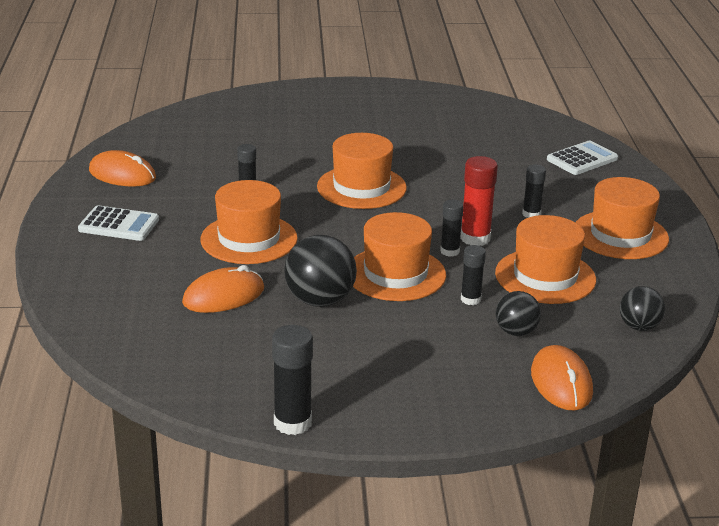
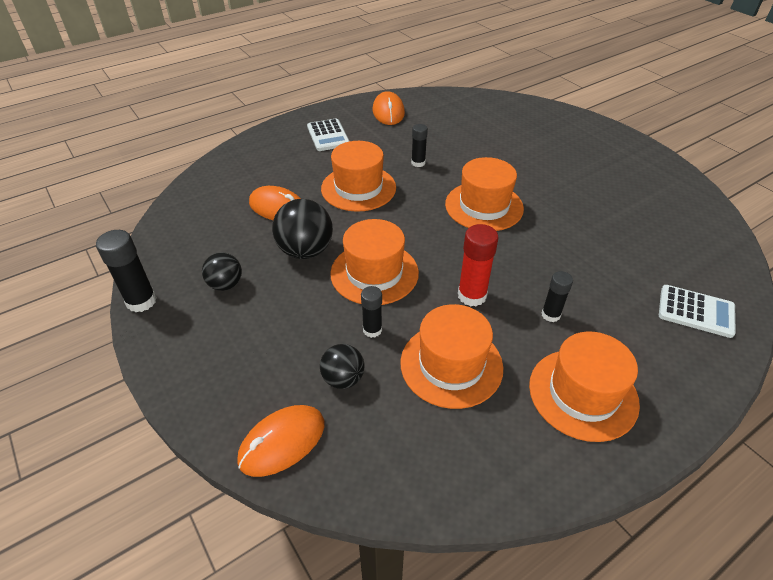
camera: 60 degrees right, 15 degrees up
(450, 251) = (436, 289): black glue stick -> none
(639, 327) = (421, 472): black ball -> black ball (225, 284)

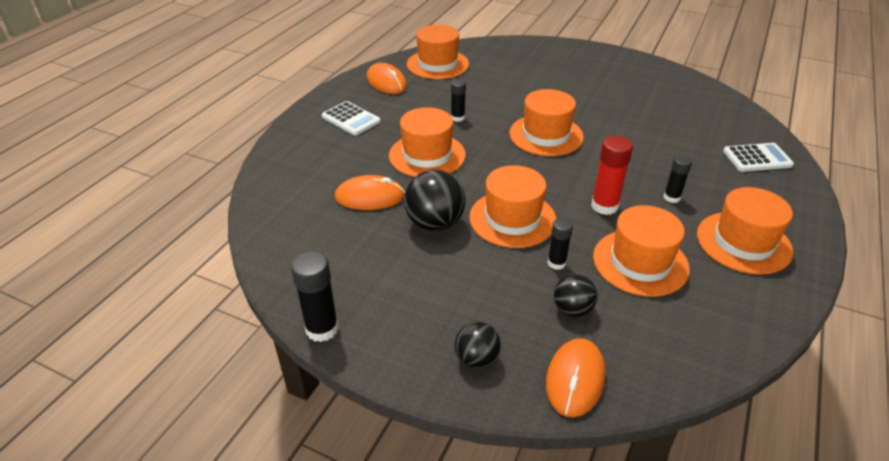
camera: 30 degrees left, 5 degrees down
(225, 284) = (391, 280): black ball -> black ball (476, 359)
(449, 108) = (437, 64): none -> orange hat

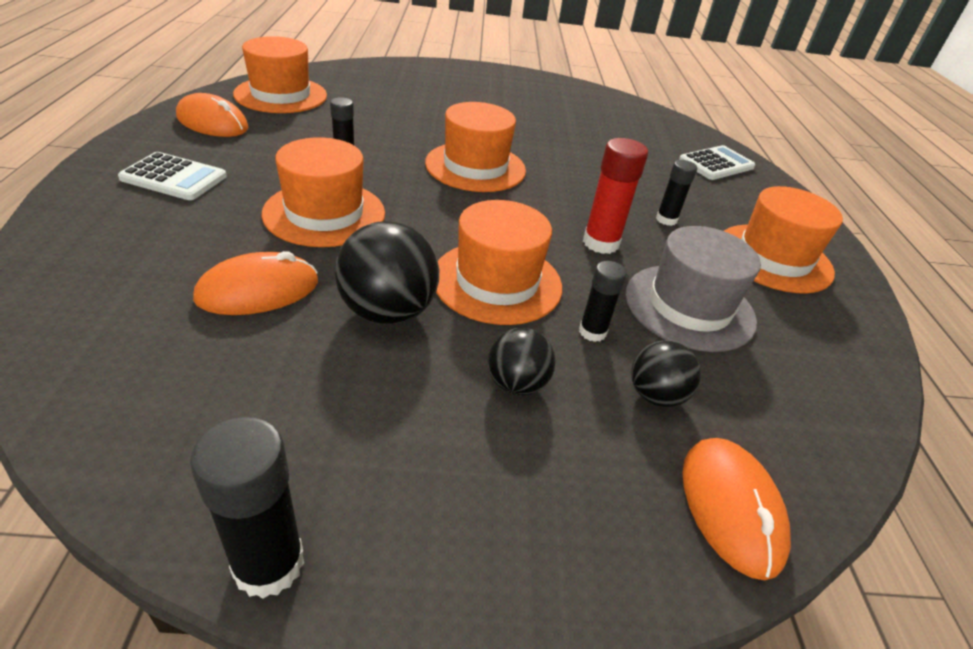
camera: 30 degrees left, 0 degrees up
(476, 359) = (576, 525): black ball -> black ball (516, 384)
(640, 262) = (689, 307): orange hat -> grey hat

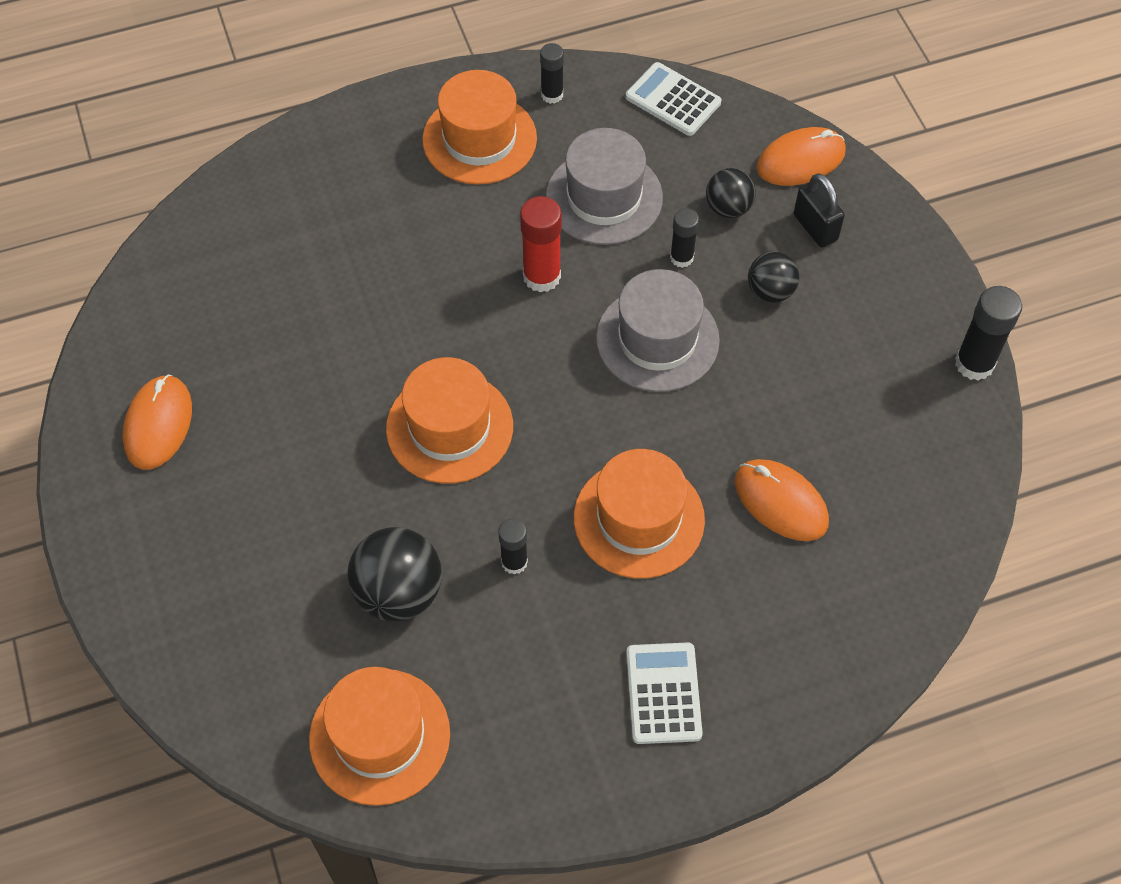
camera: 105 degrees left, 20 degrees up
(212, 122) = (516, 754): orange mouse -> orange mouse (158, 424)
(388, 312) = (747, 400): black ball -> black ball (399, 592)
(497, 282) = (657, 339): orange hat -> grey hat
(601, 471) = (815, 227): none -> black padlock
(666, 219) = (458, 229): black glue stick -> black glue stick (552, 95)
(716, 164) = (283, 196): white calculator -> white calculator (673, 100)

